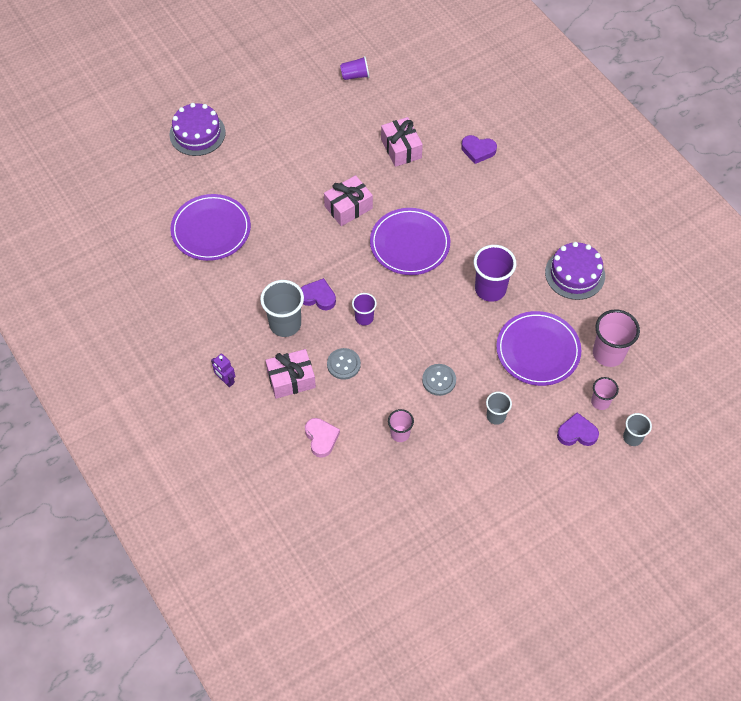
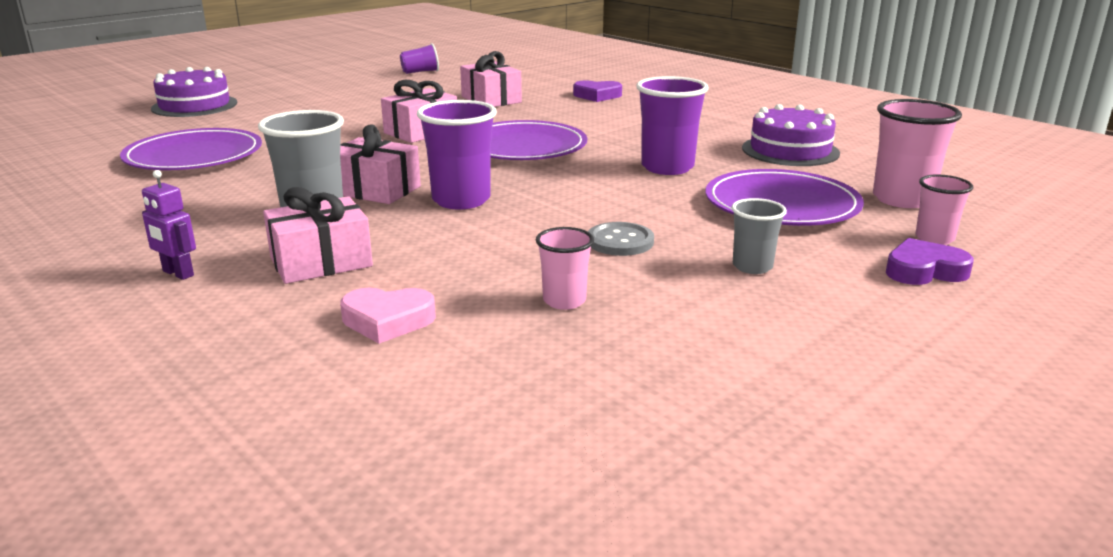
camera: 10 degrees left, 35 degrees down
(318, 297) = (375, 190): purple heart -> pink gift
(321, 438) = (387, 320): pink heart -> pink heart turned 120 degrees clockwise
(343, 364) = (429, 240): grey button -> none
(364, 318) = (461, 200): purple cup -> purple cup, size x1.73
(632, 437) = (1033, 266): grey cup -> none

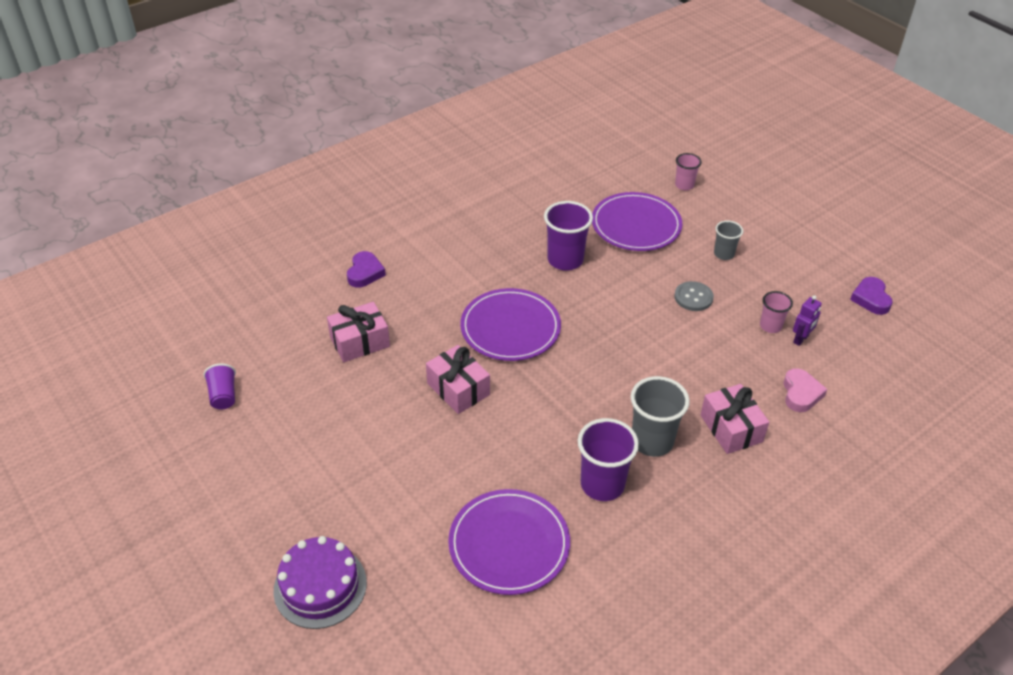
camera: 85 degrees left, 20 degrees up
(177, 273) = (753, 498): purple robot -> purple robot (801, 339)
(375, 190) = (604, 410): pink gift -> none
(461, 200) = (626, 364): purple cup -> purple cup (602, 484)
(790, 150) = (535, 199): purple cake -> none
(902, 199) = (627, 179): pink cup -> none
(924, 270) = (724, 200): purple heart -> purple heart (871, 299)

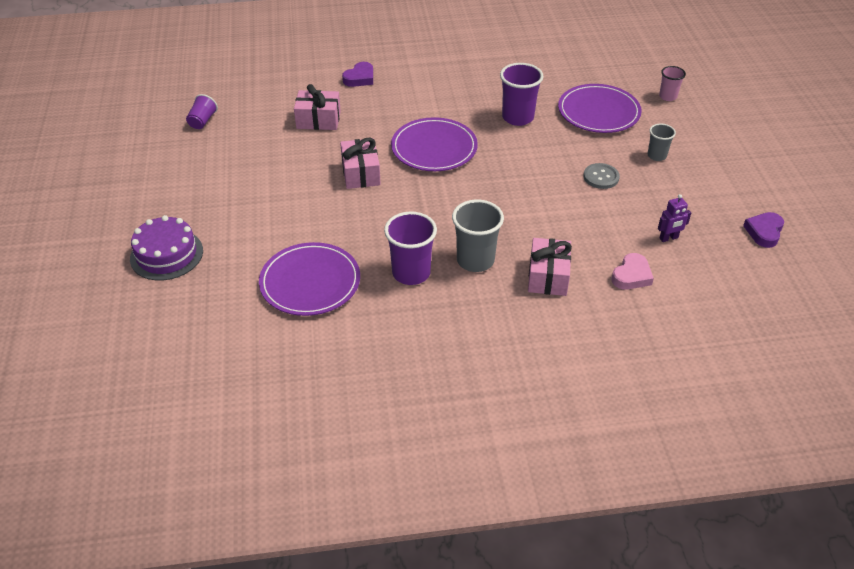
camera: 30 degrees right, 0 degrees up
(770, 326) = (650, 219): pink cup -> none

